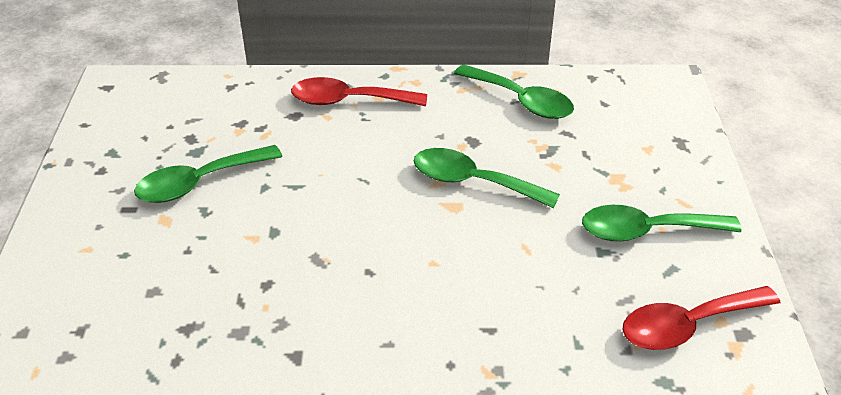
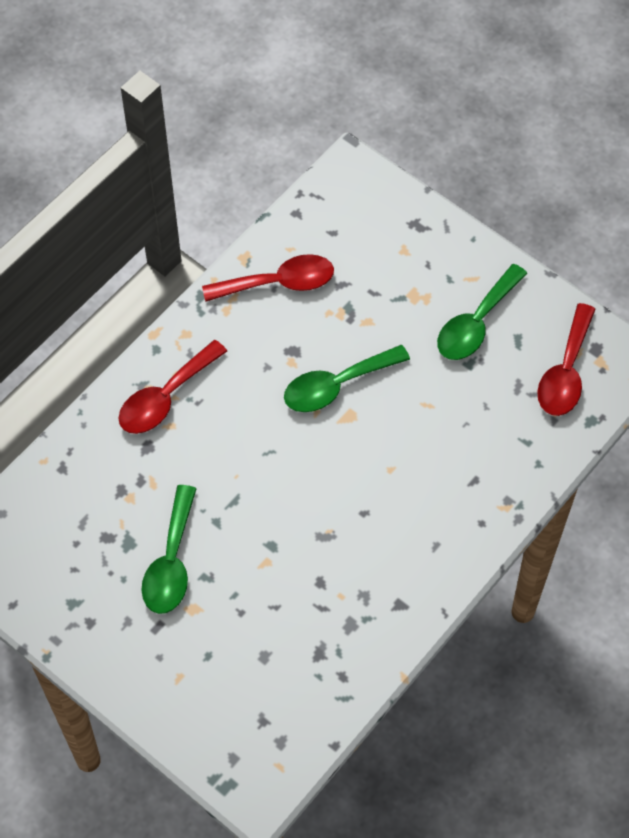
camera: 50 degrees left, 20 degrees up
(521, 101) = (279, 283): green spoon -> red spoon

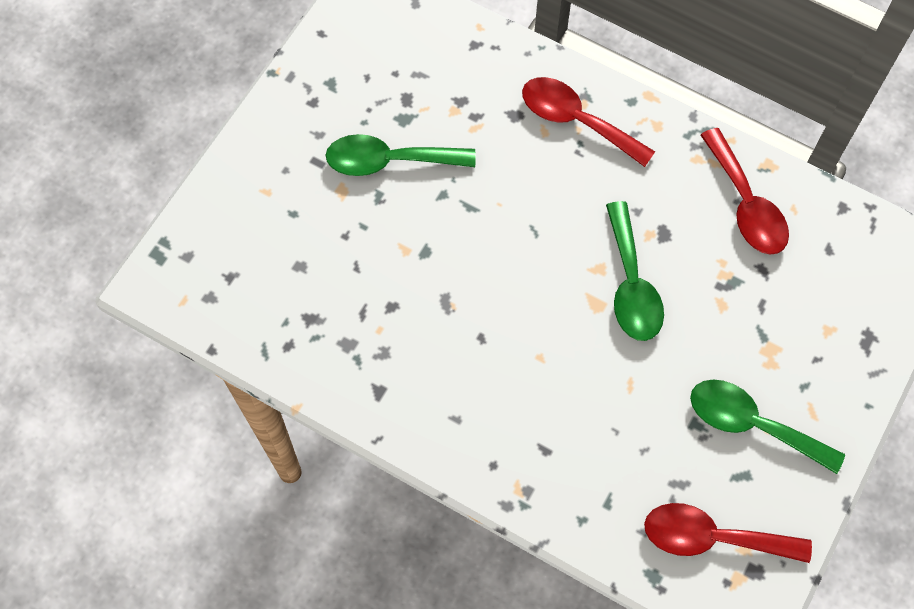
camera: 80 degrees right, 5 degrees up
(336, 385) = (631, 285): green spoon -> green spoon turned 150 degrees counterclockwise

